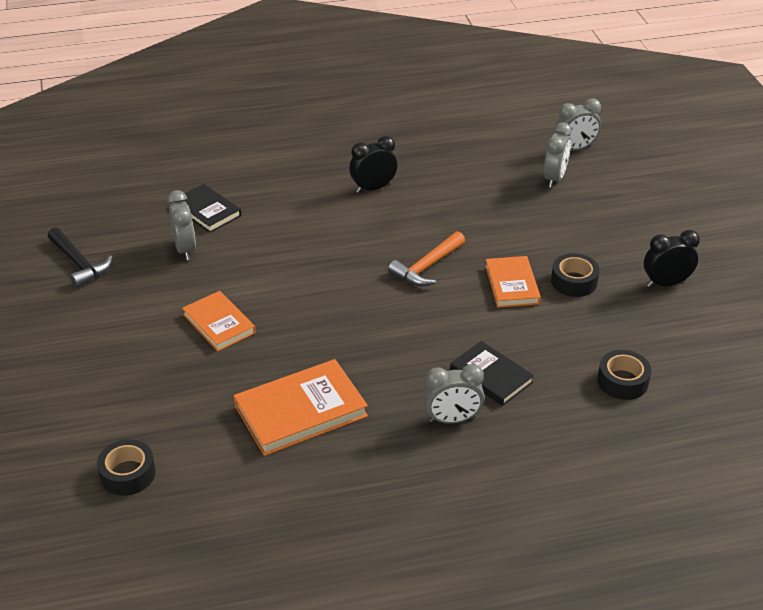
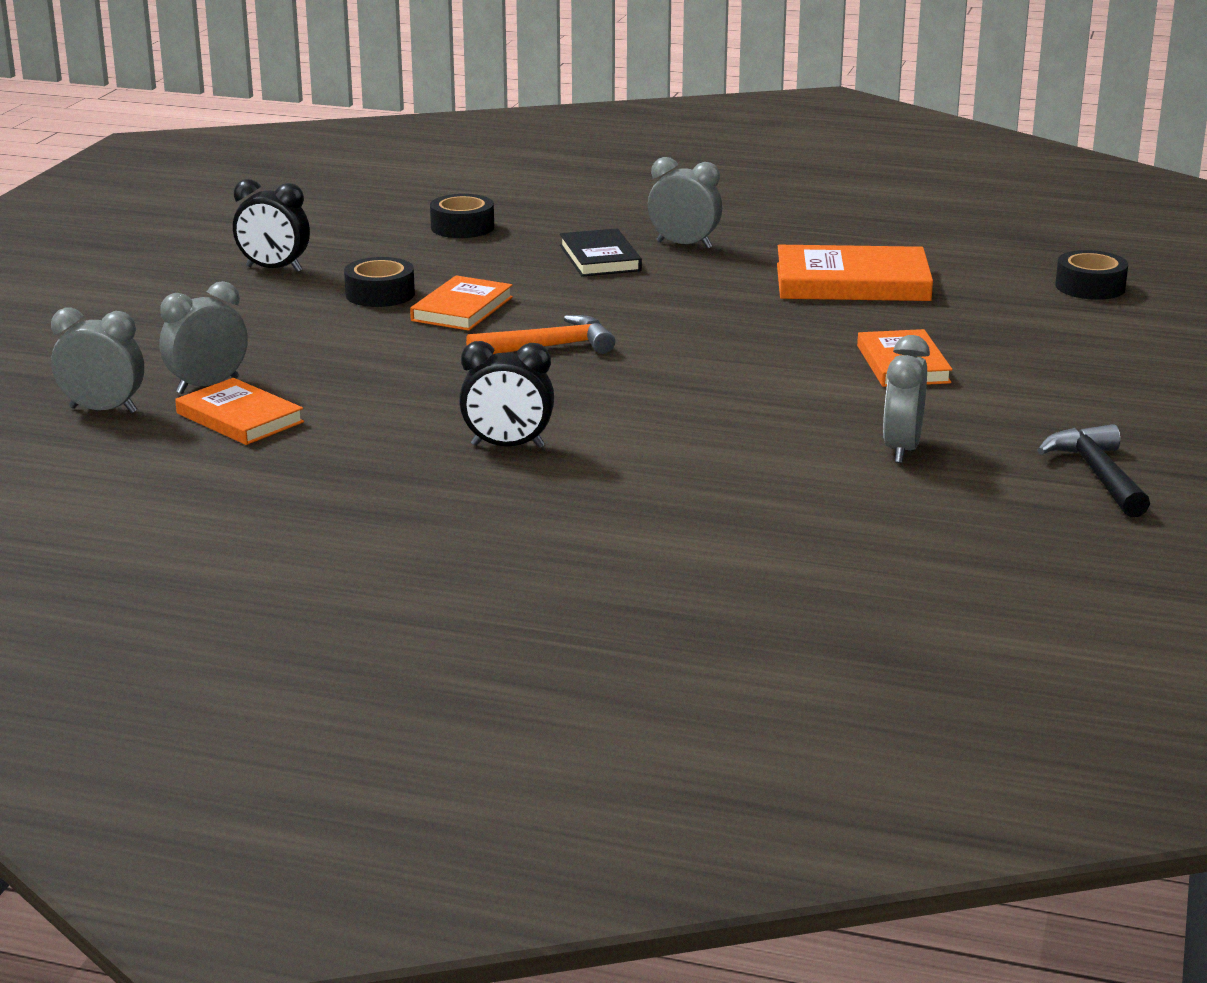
camera: 150 degrees left, 15 degrees down
(207, 211) = (828, 488): black book -> none
(511, 164) = (239, 418): none -> orange book

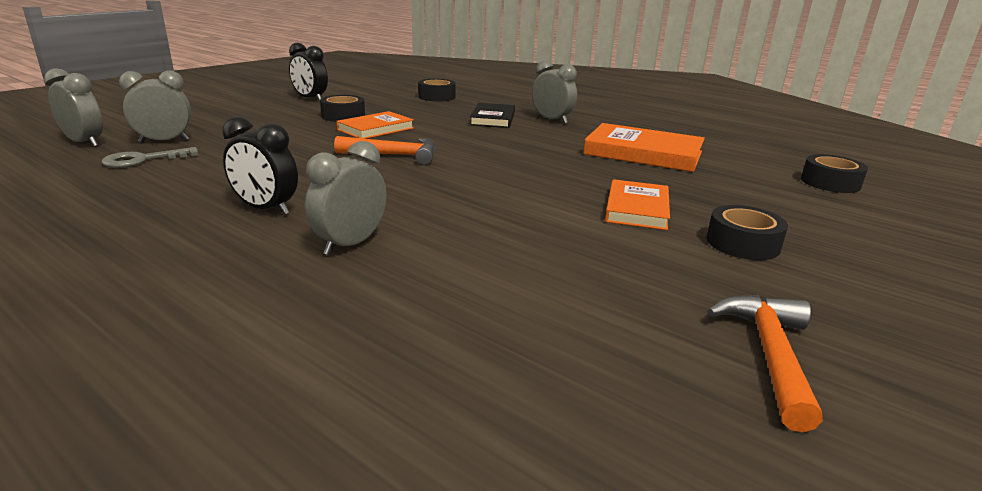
camera: 20 degrees right, 0 degrees up
(239, 418) = (143, 160): orange book -> grey key
(902, 449) = (575, 279): grey clock -> grey clock (350, 244)
(1031, 383) = (742, 243): none -> black tape
(1097, 474) = (769, 354): black hammer -> orange hammer

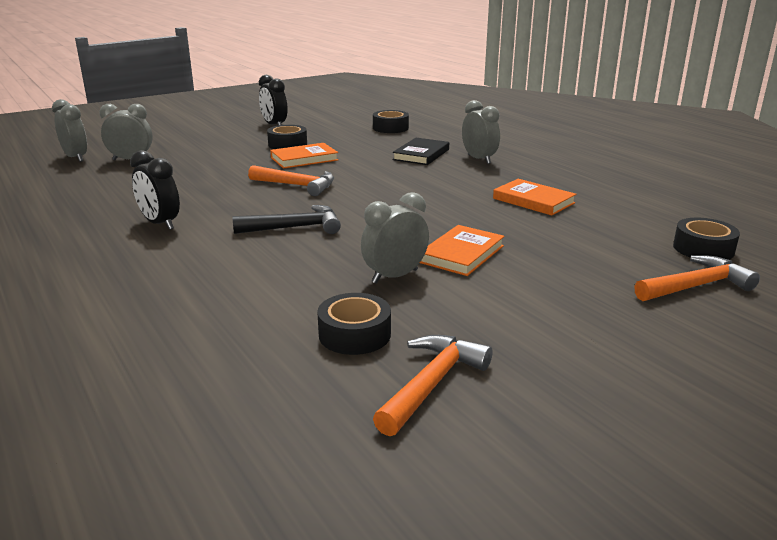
camera: 20 degrees right, 0 degrees up
(143, 160) = (105, 175): grey key -> none
(350, 244) = (197, 258): grey clock -> grey clock (395, 276)
(436, 199) = (295, 228): none -> black hammer
(643, 153) = (533, 201): orange book -> orange book, size x0.64
(742, 243) = (525, 296): black tape -> black tape (354, 334)
(867, 216) = (696, 286): none -> orange hammer

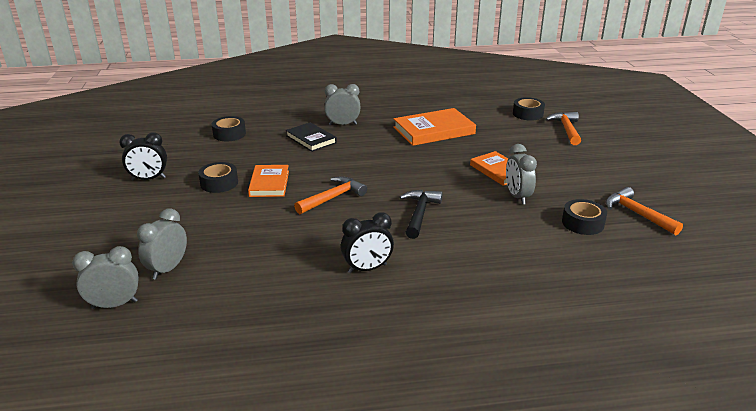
camera: 65 degrees left, 5 degrees up
(533, 201) = (434, 130): orange book -> orange book, size x1.55

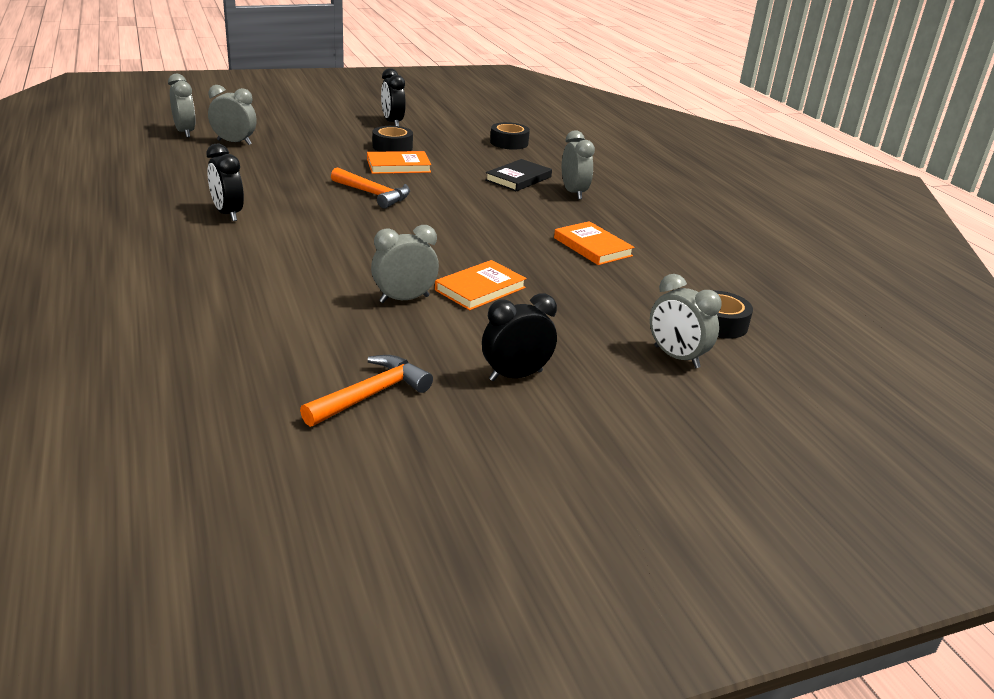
camera: 75 degrees right, 0 degrees up
(419, 213) = (345, 237): black hammer -> none
(434, 130) = (592, 247): orange book -> orange book, size x0.64
(566, 129) = (676, 357): orange hammer -> grey clock
(582, 223) = (335, 343): black tape -> none
(600, 171) = (515, 376): none -> black clock

